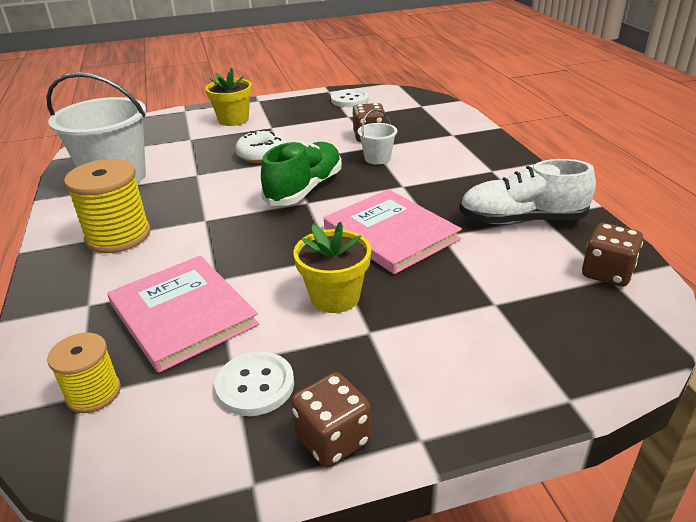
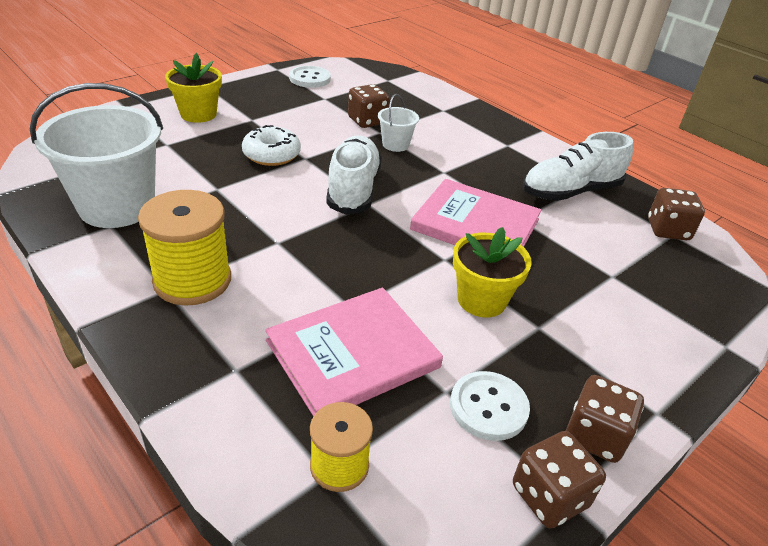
camera: 30 degrees left, 5 degrees up
(183, 314) = (352, 354): pink book -> pink book turned 60 degrees counterclockwise
(238, 475) = (549, 496): none -> brown dice
(304, 189) = (353, 189): green shoe -> white shoe

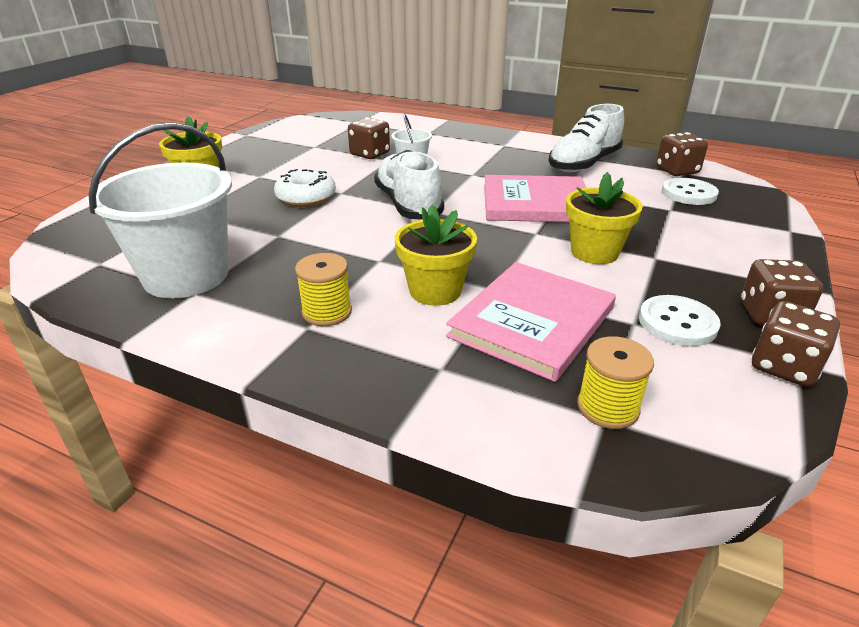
camera: 20 degrees left, 5 degrees down
(192, 280) = (327, 312): yellow spool -> yellow spool, size x0.60
(297, 290) = (435, 291): none -> yellow flower pot
(310, 78) = (285, 135): white button -> white button (688, 193)

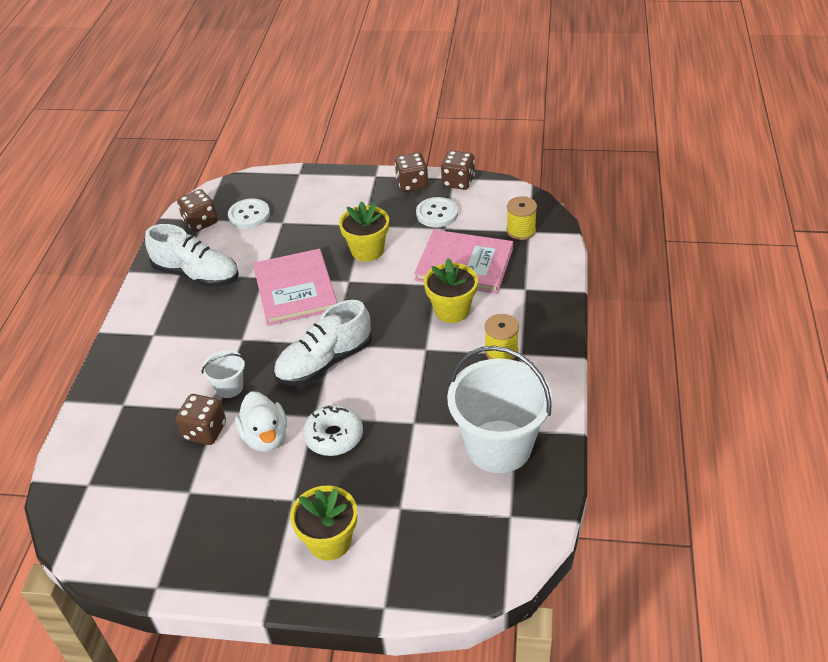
camera: 105 degrees left, 10 degrees up
(338, 172) = (265, 437): none -> white duck

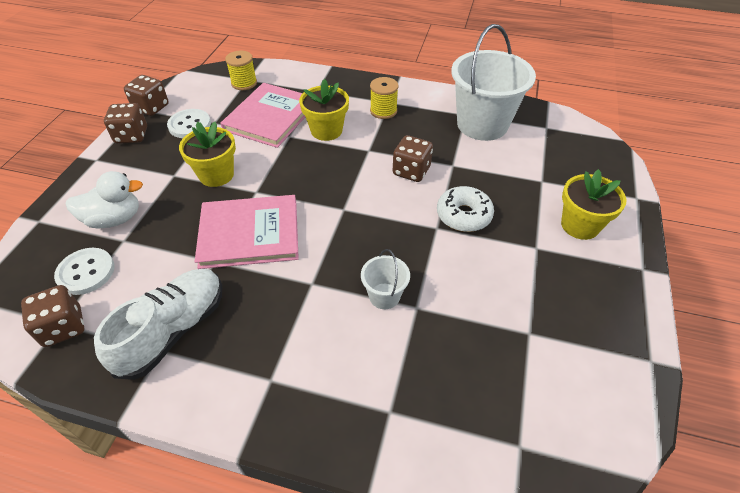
camera: 85 degrees left, 5 degrees up
(205, 431) = (446, 319): brown dice -> brown dice (411, 171)
(265, 437) = (460, 266): white duck -> white duck (114, 219)
(325, 362) = (367, 216): white shoe -> none

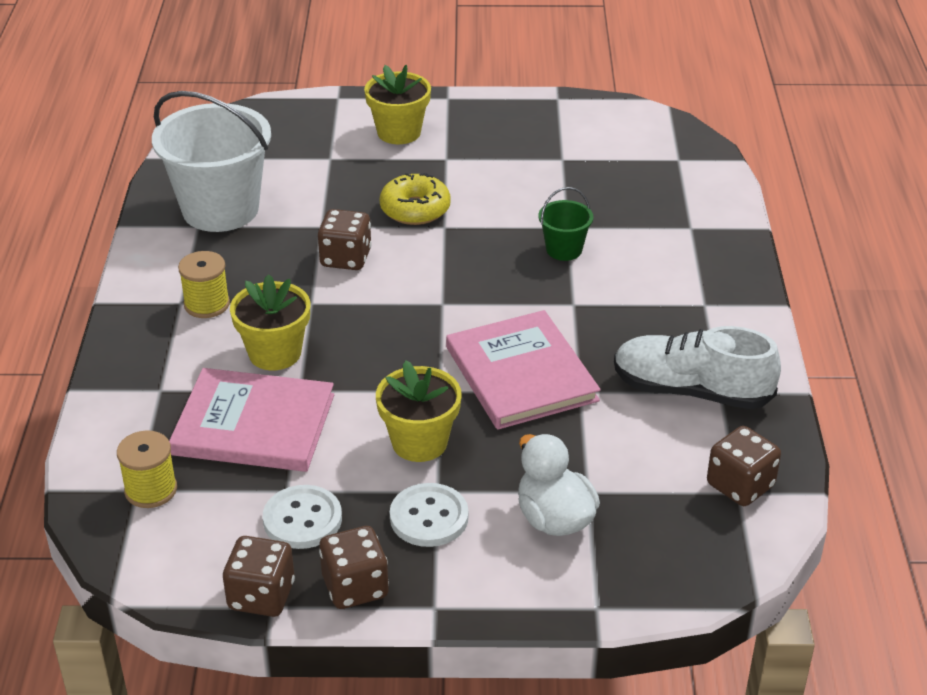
camera: 105 degrees left, 10 degrees down
(86, 272) = (656, 504): white button -> white button (429, 517)
(384, 296) = (564, 249): white bucket -> green bucket
(463, 215) = (415, 209): white donut -> yellow donut

